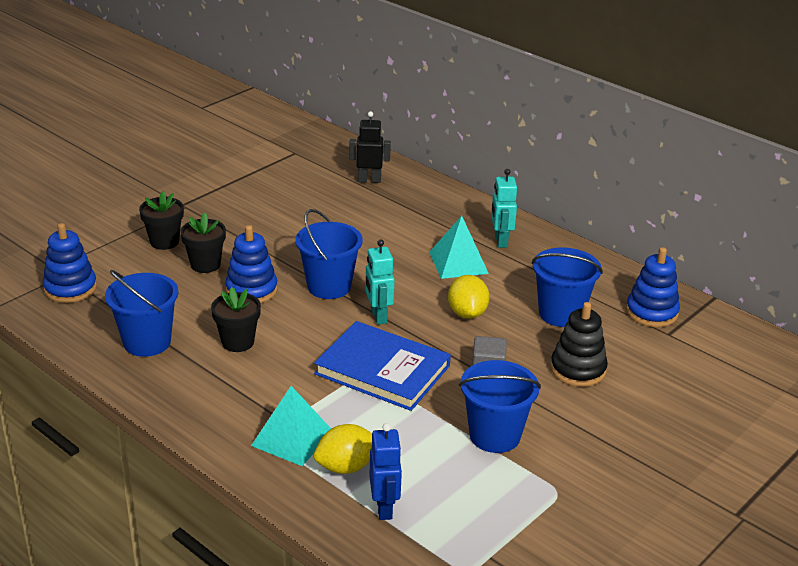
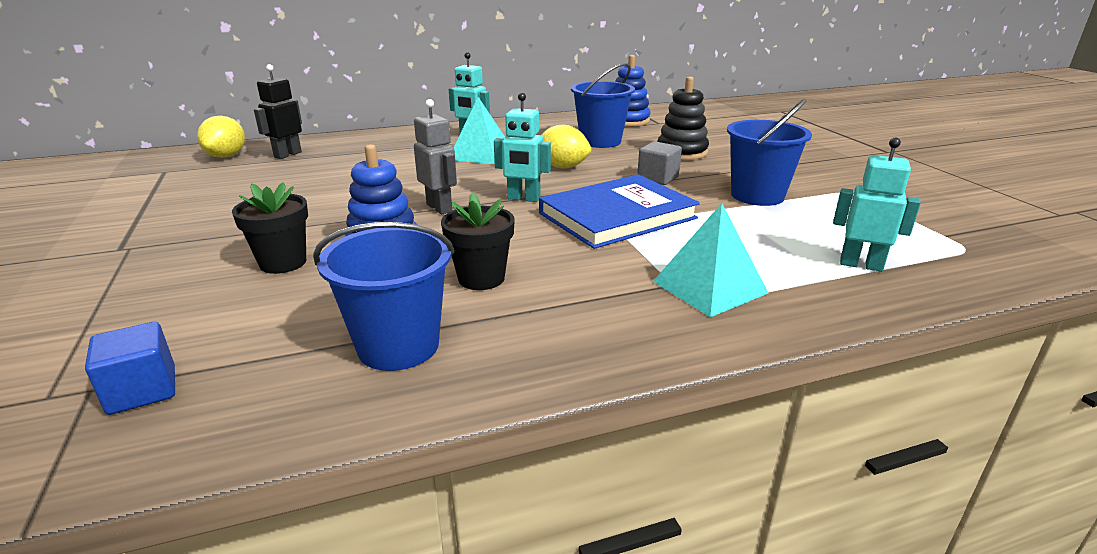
camera: 60 degrees left, 5 degrees down
(70, 288) = (142, 390): blue stacking toy -> blue cube
(164, 242) = (178, 279): black flower pot -> none
(329, 286) = (439, 208): blue bucket -> grey robot
(346, 467) = (780, 269): yellow lemon -> yellow lemon (226, 156)
(384, 508) = (861, 265): blue robot -> turquoise robot

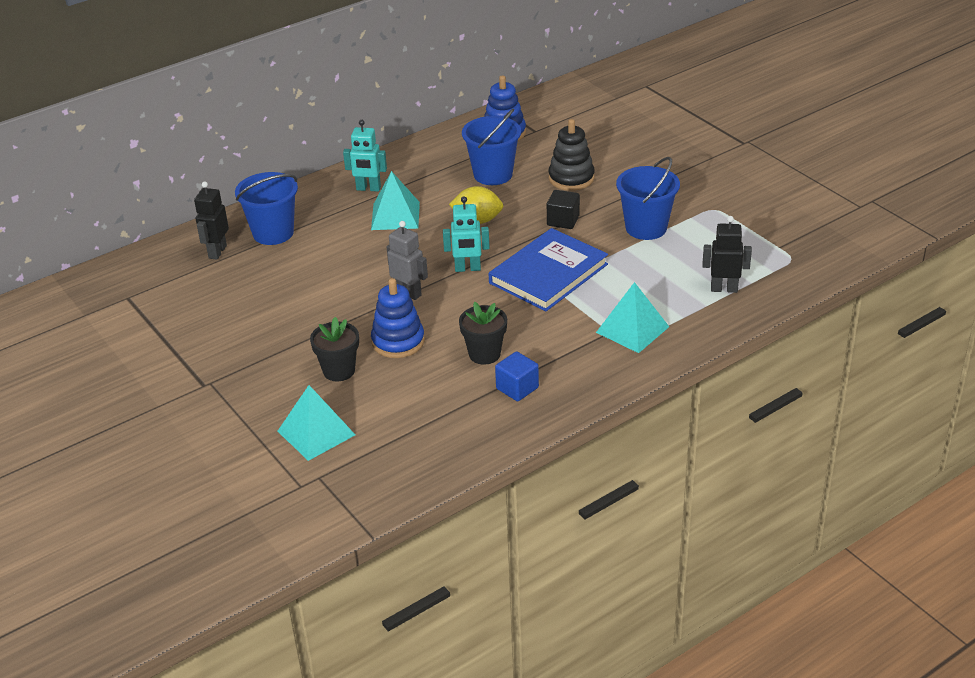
camera: 15 degrees left, 10 degrees up
(142, 390) = (349, 471): blue cube -> blue cube (517, 388)
(167, 326) = (316, 432): none -> turquoise pyramid
(226, 156) = (161, 266): yellow lemon -> none
(398, 346) = (468, 413): blue bucket -> blue bucket (273, 233)
(658, 178) = (563, 220): grey cube -> black cube
(861, 265) = (724, 289): turquoise robot -> black robot

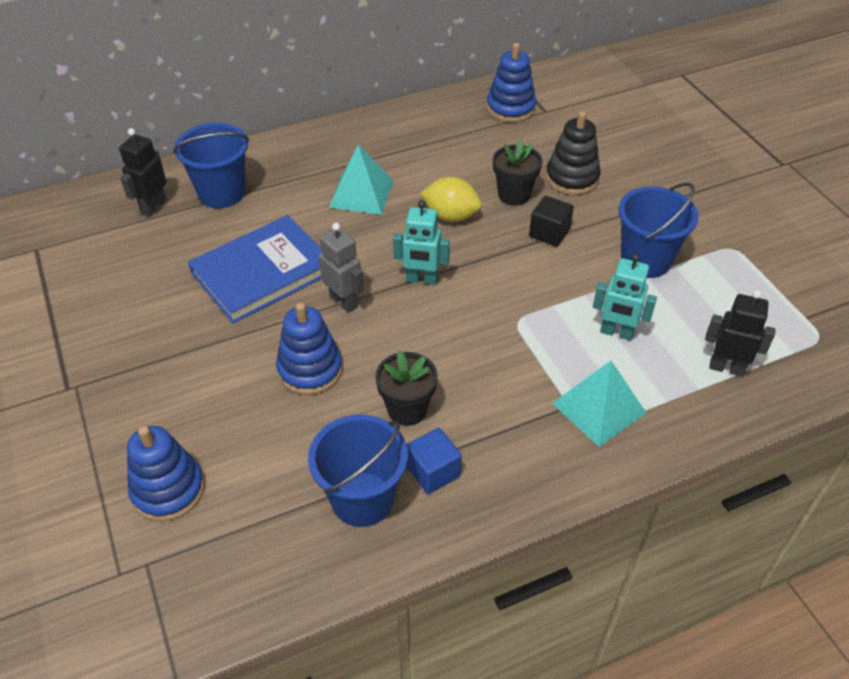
camera: 10 degrees right, 10 degrees up
(316, 432) = (168, 490): turquoise pyramid -> blue stacking toy
(339, 371) = (227, 399): black flower pot -> black flower pot (514, 195)
(368, 189) = (343, 154): turquoise robot -> turquoise robot (616, 333)
(493, 174) = (484, 158): blue bucket -> blue bucket (362, 499)
(548, 273) = (514, 304): blue book -> blue book (262, 272)

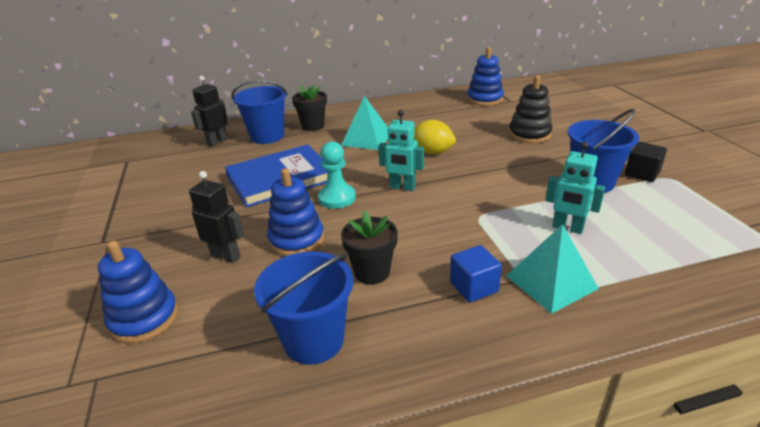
camera: 10 degrees right, 15 degrees down
(344, 301) = (337, 198): grey robot -> turquoise pawn
(433, 471) = (386, 322): blue cube -> blue cube (473, 287)
(514, 195) = (483, 142): black flower pot -> black flower pot (313, 126)
(549, 233) = (509, 164): black cube -> black cube (642, 173)
(726, 367) = (676, 258): black robot -> black robot (226, 256)

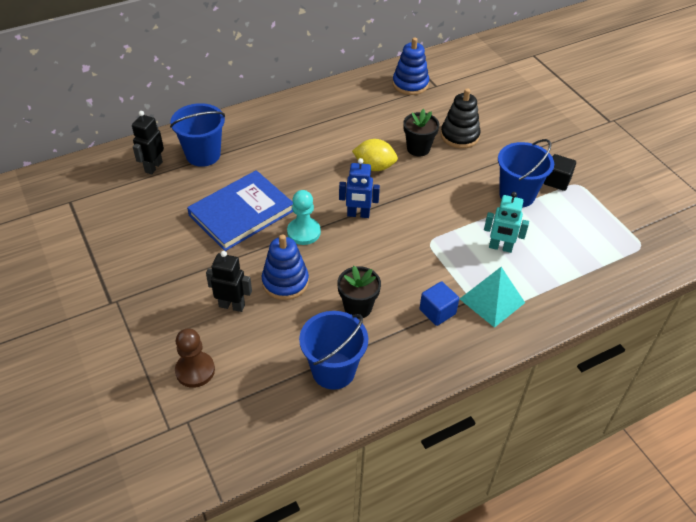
camera: 15 degrees left, 15 degrees up
(144, 318) = (195, 370): blue stacking toy -> brown pawn
(313, 126) = (245, 136): black flower pot -> black flower pot (418, 148)
(367, 139) = (307, 152): turquoise pyramid -> none
(402, 187) = (358, 214): turquoise robot -> blue robot

